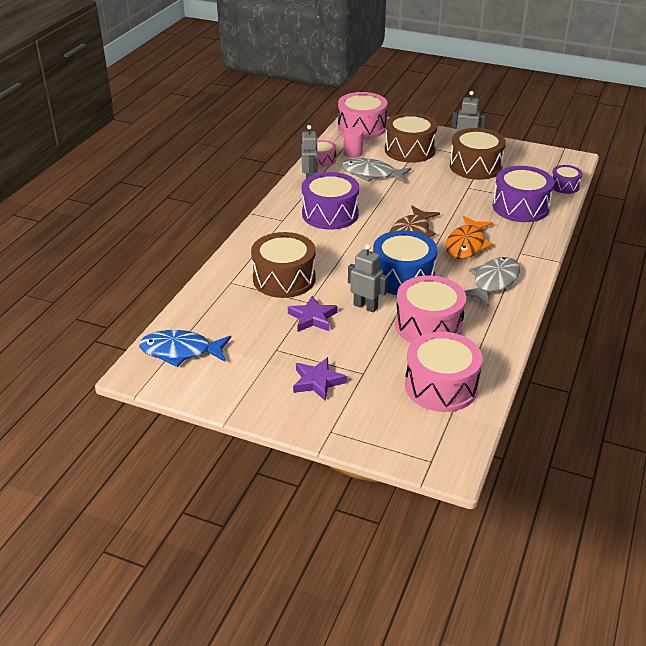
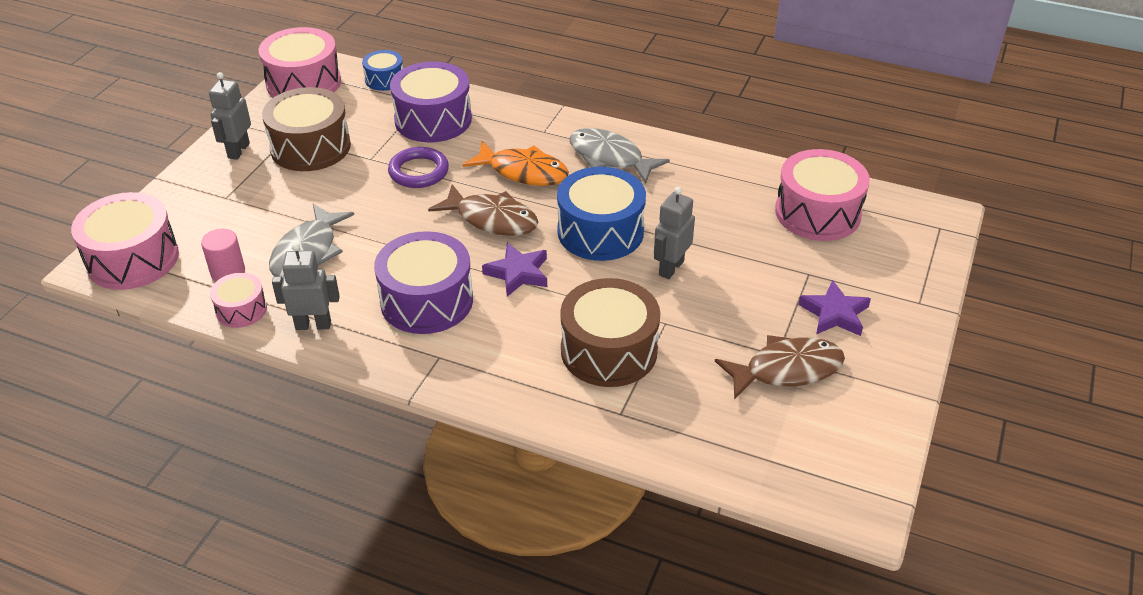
camera: 90 degrees left, 5 degrees up
(180, 351) = (801, 460): blue fish -> none
(261, 352) = (786, 370): none -> brown fish
(312, 318) = (702, 319): purple star -> purple star (518, 273)
(409, 150) = (237, 208): brown drum -> none
(428, 325) = (705, 215): pink drum -> pink drum (303, 83)
(457, 205) = (418, 171): none -> purple ring
(564, 186) = (384, 79): purple drum -> blue drum

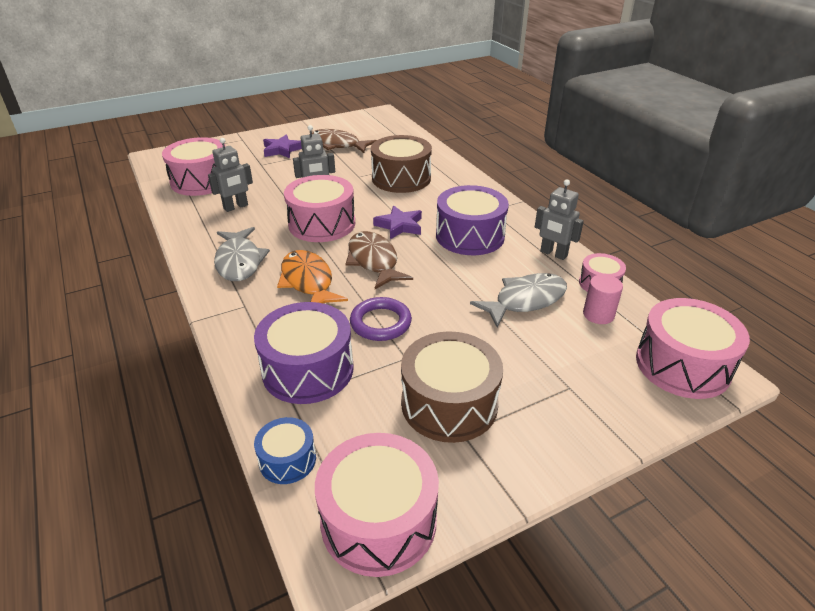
camera: 140 degrees left, 5 degrees down
(238, 150) = (527, 444): grey robot -> grey robot (236, 207)
(600, 231) = (322, 224): blue drum -> pink drum

